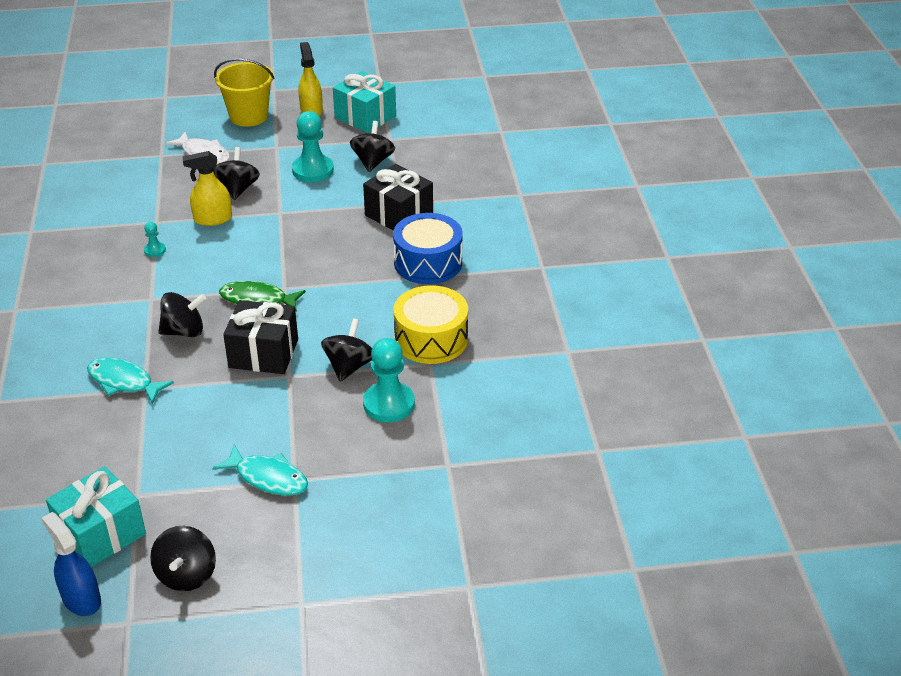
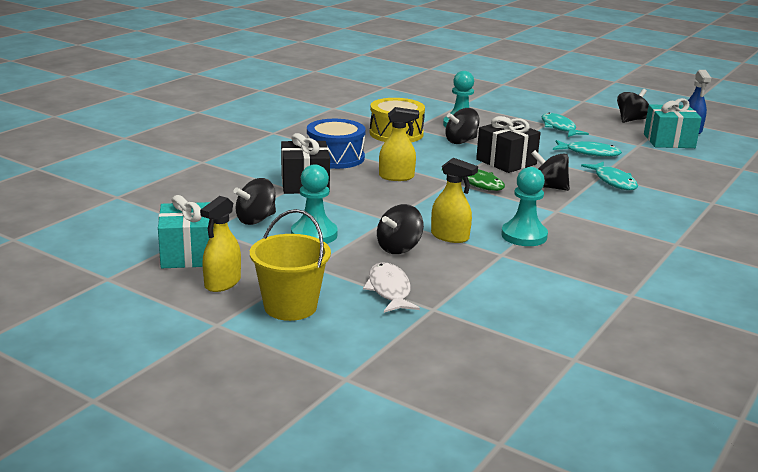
camera: 140 degrees left, 15 degrees down
(155, 250) = (524, 236): turquoise pawn -> turquoise pawn, size x2.11
(186, 430) = (589, 153): none -> turquoise fish
(338, 266) = (396, 177): none -> yellow spray bottle

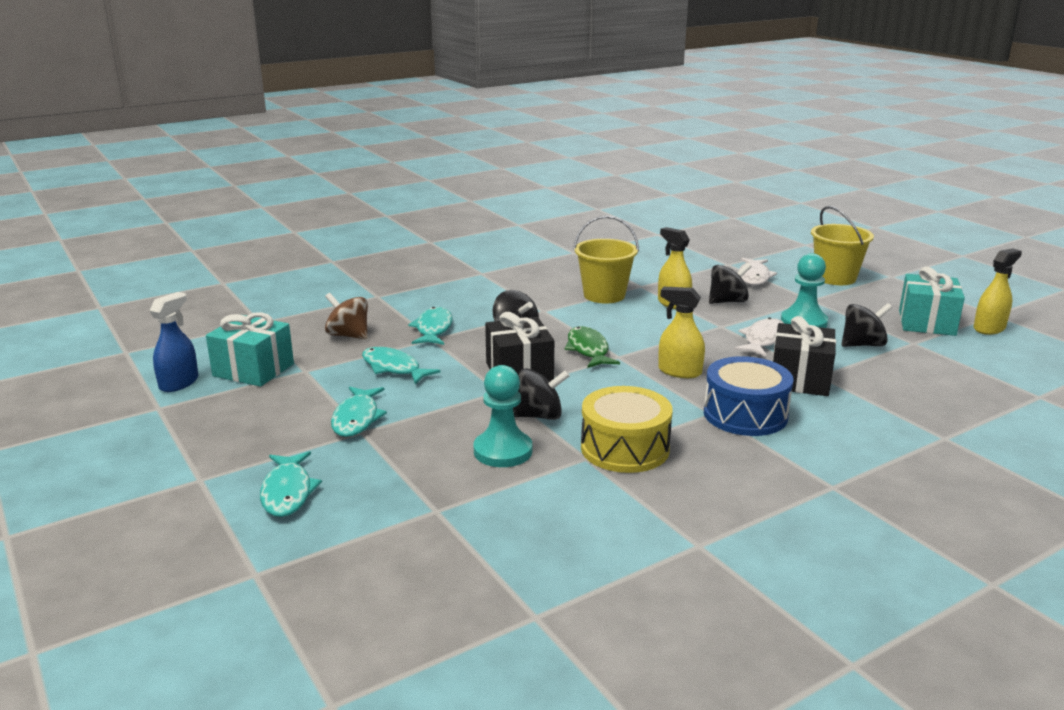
camera: 155 degrees left, 0 degrees up
(222, 283) = (891, 298): yellow spray bottle -> yellow spray bottle (989, 328)
(345, 211) = (763, 340): none -> white fish
(524, 236) = (604, 295): turquoise pawn -> yellow bucket
(536, 101) = (287, 492): none -> turquoise fish
(631, 120) = (219, 416): black spinning top -> none
(661, 168) = (348, 335): none -> brown spinning top

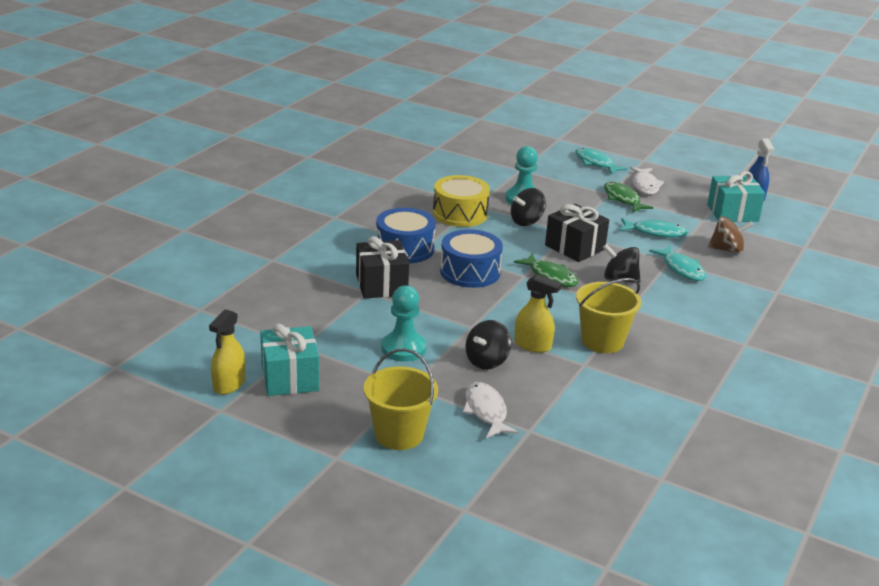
camera: 150 degrees right, 5 degrees up
(357, 419) = (622, 199): turquoise fish -> green fish
(679, 371) = (470, 272): yellow spray bottle -> blue drum
(763, 340) = (428, 318): white fish -> white fish (645, 185)
(862, 345) = (343, 332): black spinning top -> none

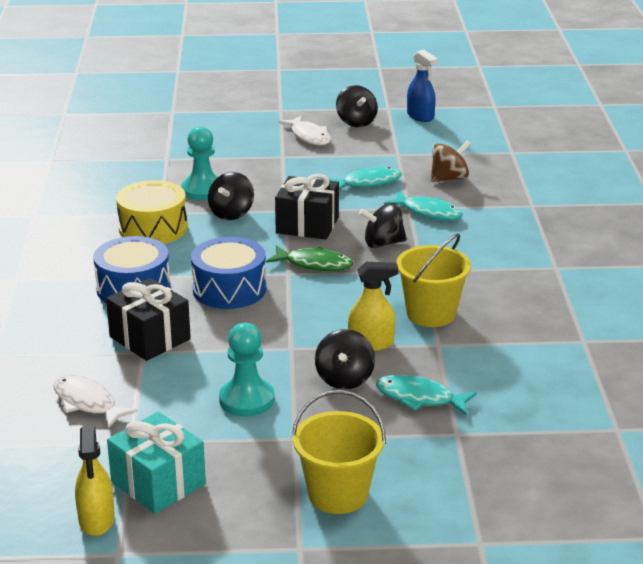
camera: 30 degrees left, 0 degrees up
(486, 411) = (397, 431): white fish -> white fish (87, 402)
(595, 163) = (237, 127): turquoise fish -> turquoise fish (419, 398)
(622, 199) = (302, 158): green fish -> none
(695, 186) = (356, 122): none -> black spinning top
(732, 213) = (417, 139): turquoise gift -> none

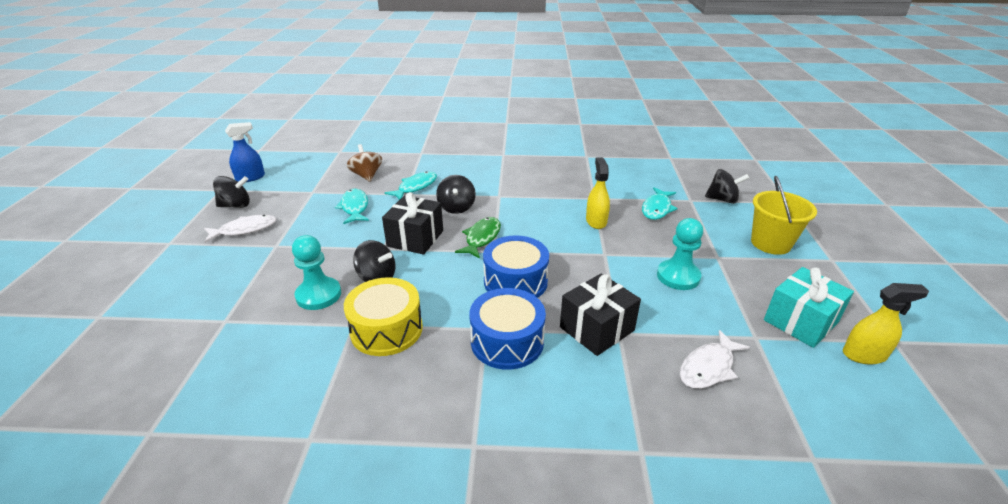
camera: 85 degrees left, 5 degrees up
(344, 379) = (641, 234): black spinning top -> black spinning top (722, 199)
(431, 314) = (556, 197): yellow bucket -> none

